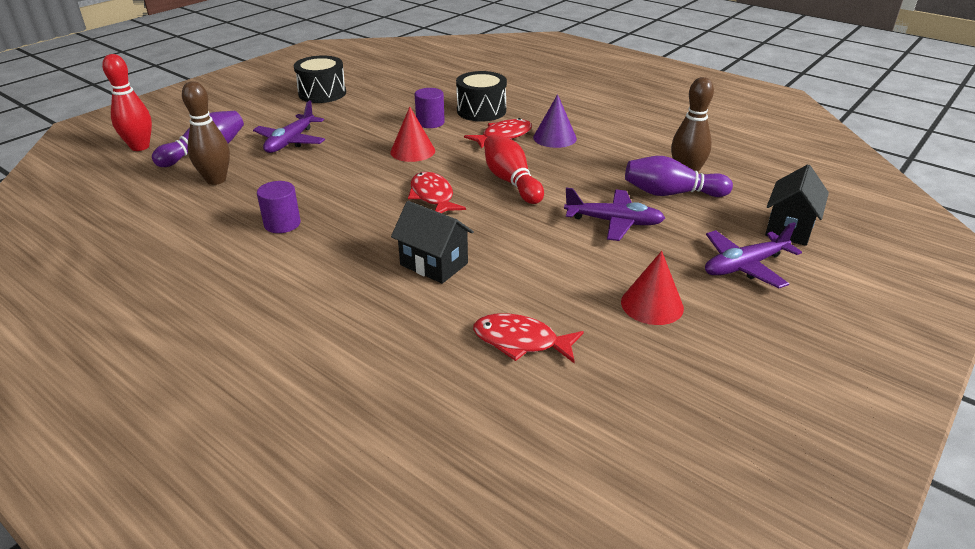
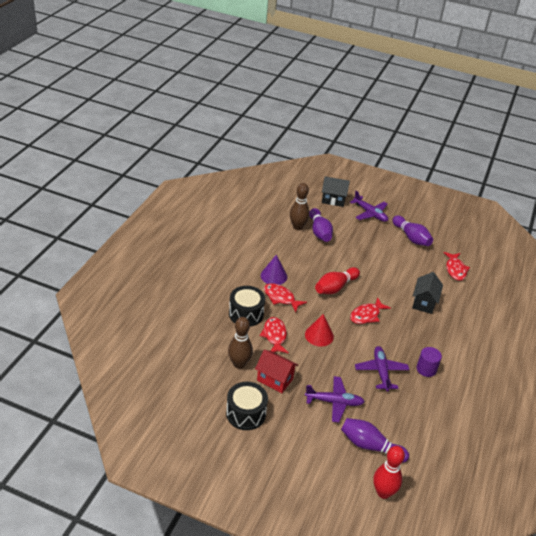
camera: 110 degrees left, 5 degrees up
(216, 180) = (401, 421): brown bowling pin -> brown bowling pin (239, 364)
(357, 113) = (275, 379): none -> red house
(430, 122) = (274, 336): purple cylinder -> red fish
(614, 222) = (356, 249): purple plane -> purple plane (381, 371)
(652, 305) = (411, 237): red cone -> purple bowling pin

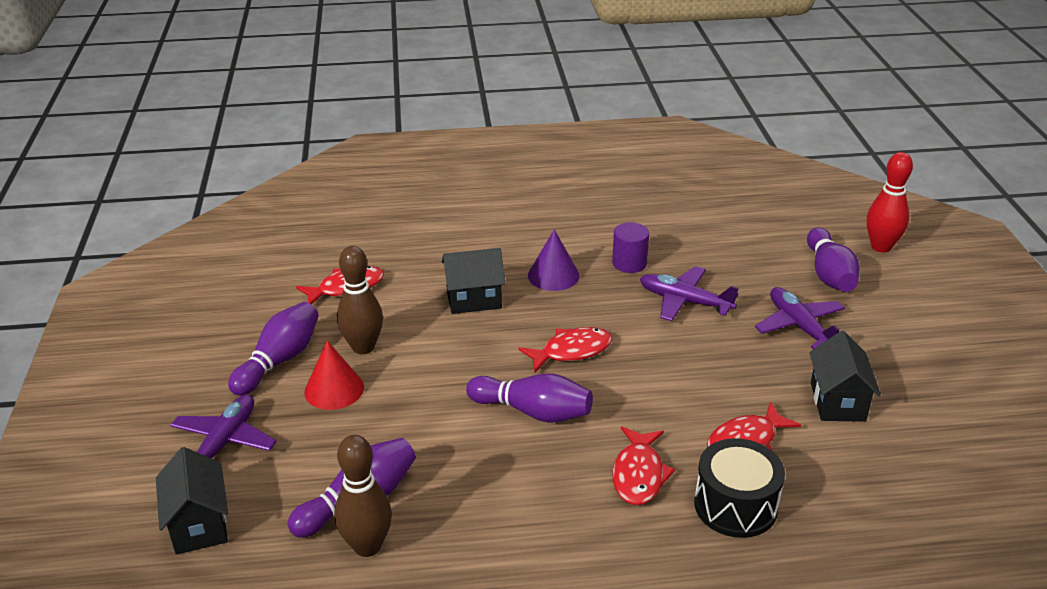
camera: 115 degrees left, 5 degrees down
(239, 364) = (861, 458): brown bowling pin -> brown bowling pin (363, 347)
(246, 413) = (940, 406): black drum -> none
(273, 276) = (583, 513): purple cone -> purple cone (553, 275)
(275, 379) = (837, 402): red house -> black house
(319, 335) = (682, 388): red cone -> red cone (334, 389)
(335, 287) = (533, 412): red bowling pin -> purple bowling pin
(366, 315) = (571, 351): red fish -> red fish turned 45 degrees counterclockwise
(381, 371) = (684, 301): purple plane -> purple plane turned 60 degrees clockwise

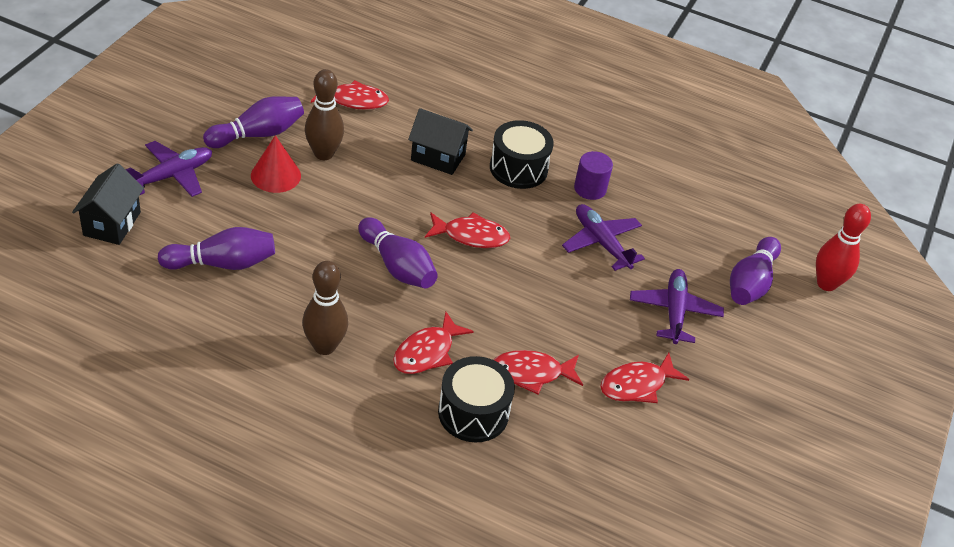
camera: 25 degrees right, 10 degrees up
(367, 546) = (201, 296): brown bowling pin -> brown bowling pin (324, 346)
(553, 275) = (518, 168): purple cone -> black drum
(837, 402) = (637, 385): black house -> red fish

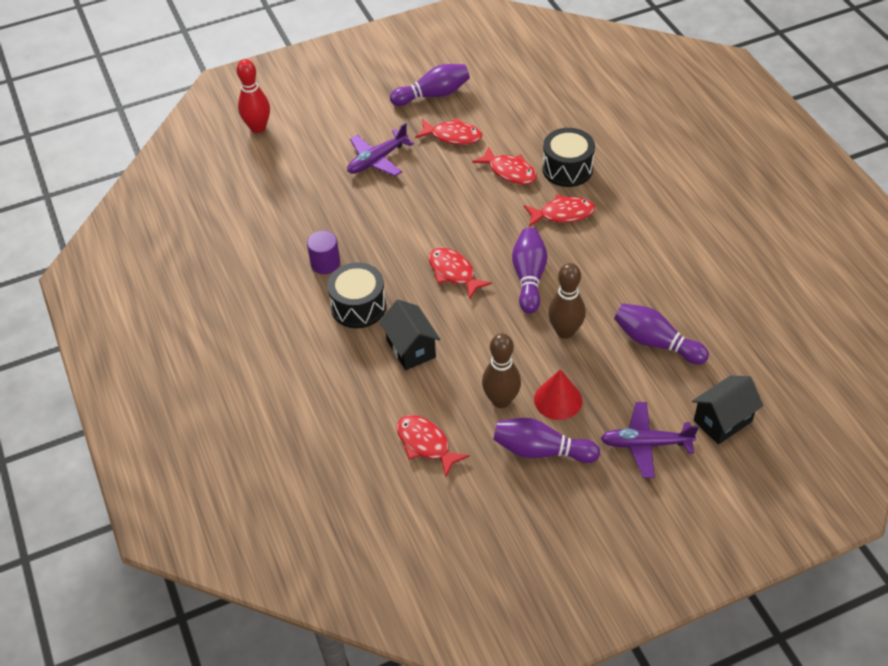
camera: 130 degrees left, 5 degrees up
(324, 346) = (627, 249): brown bowling pin -> brown bowling pin (565, 331)
(601, 243) = (368, 222): purple plane -> none
(750, 283) = (305, 151): purple bowling pin -> purple bowling pin (433, 95)

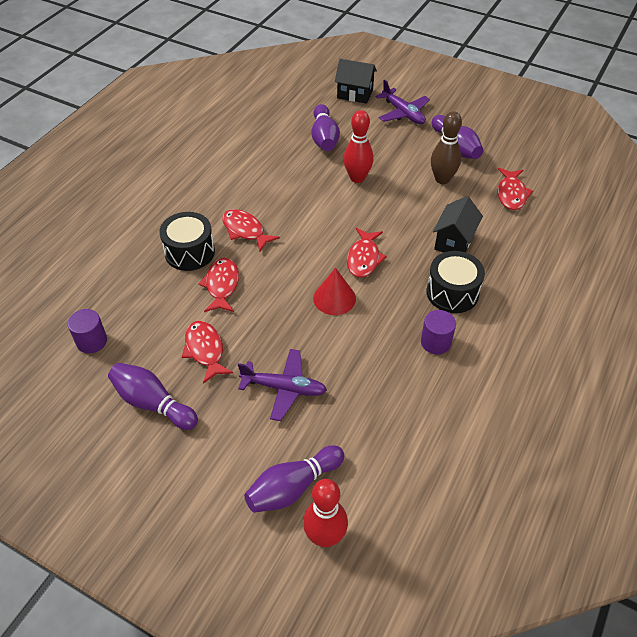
camera: 130 degrees left, 0 degrees up
(519, 85) = (92, 341): none -> purple cylinder
(529, 277) = (327, 217): purple bowling pin -> purple bowling pin (293, 487)
(558, 400) = (413, 157): red cone -> red cone (334, 298)
(565, 331) = (357, 178): brown bowling pin -> red bowling pin

